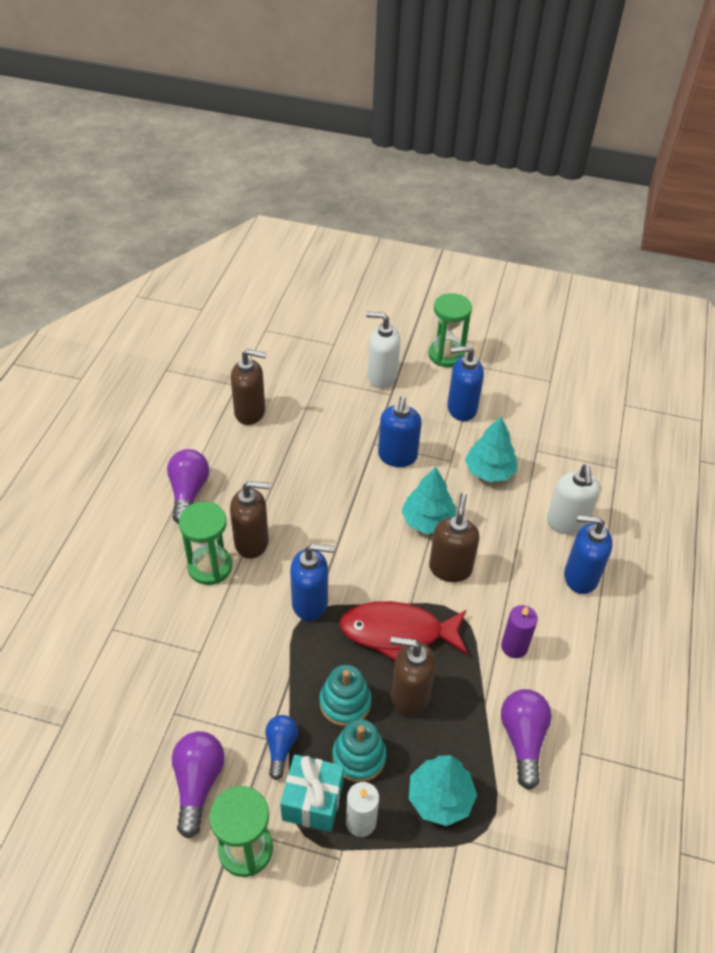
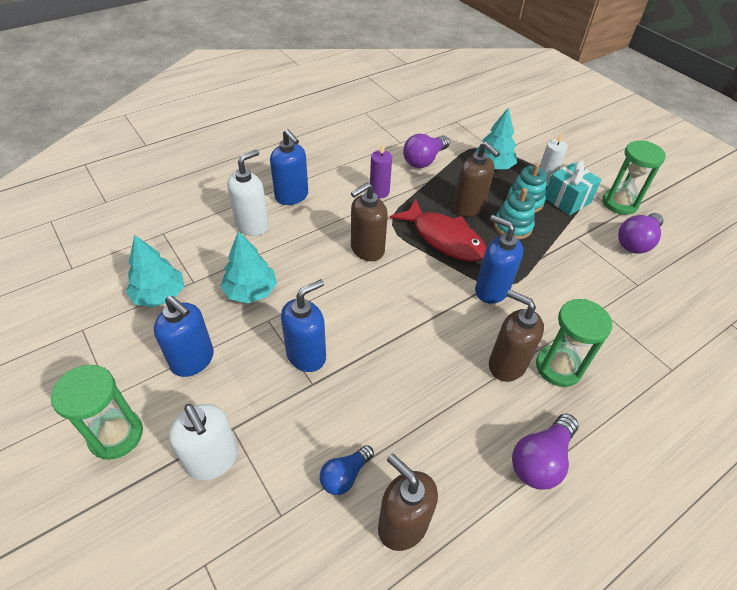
camera: 140 degrees left, 0 degrees up
(280, 748) = (571, 229): blue light bulb -> blue light bulb (345, 475)
(427, 521) = (345, 288): turquoise tree -> turquoise tree (159, 295)

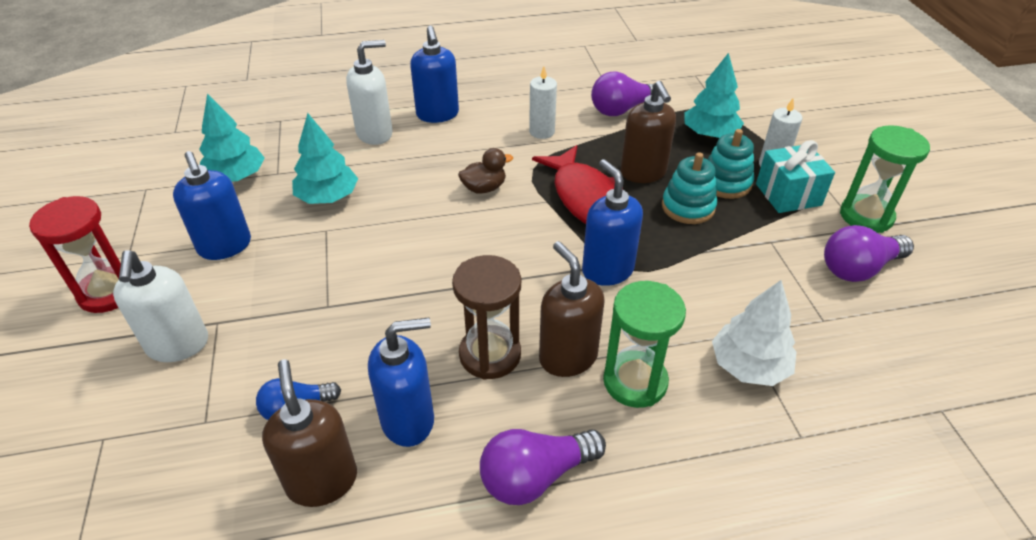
camera: 25 degrees right, 5 degrees down
(116, 435) = (108, 292): green hourglass -> red hourglass
(306, 355) = (341, 276): blue soap dispenser -> blue soap dispenser (408, 420)
(367, 250) = (484, 188): brown soap dispenser -> brown duck
(379, 192) = (542, 132): purple candle -> white candle
(455, 381) = (490, 355): none -> brown hourglass
(616, 332) = (749, 366): none -> white tree

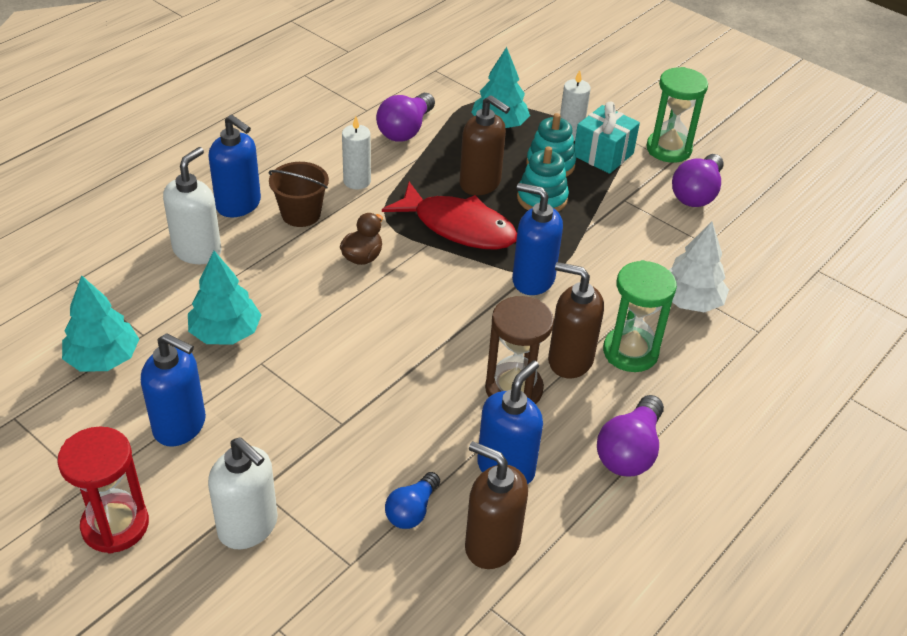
camera: 40 degrees left, 0 degrees up
(473, 138) = (301, 214): none -> brown bucket

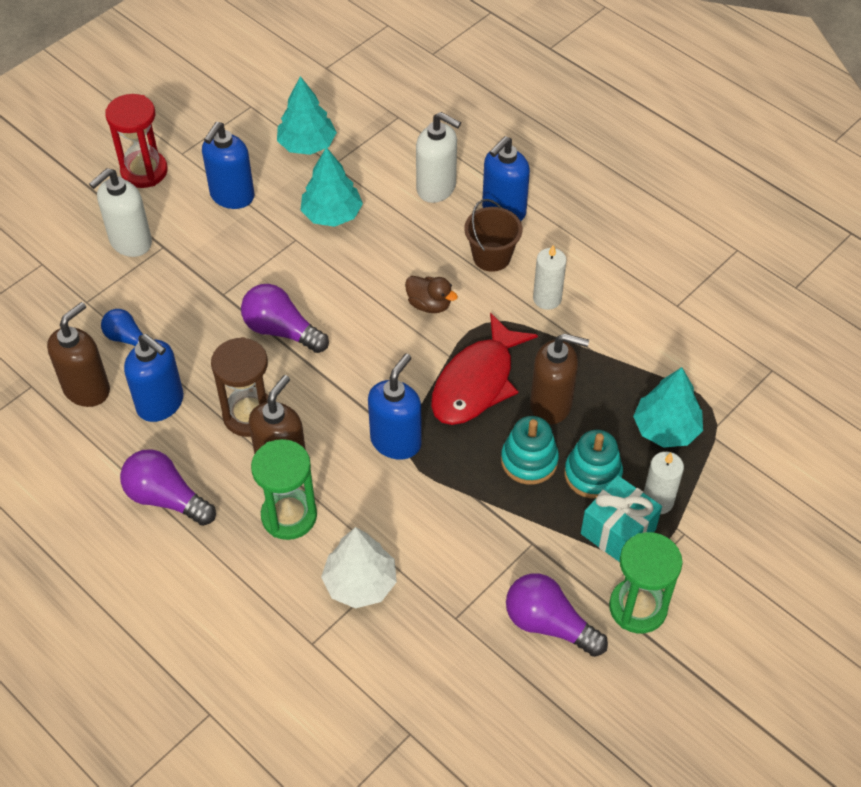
camera: 95 degrees right, 10 degrees up
(406, 130) = (643, 340): purple light bulb -> purple light bulb (281, 330)
(480, 183) = (551, 405): brown soap dispenser -> brown soap dispenser turned 120 degrees counterclockwise

